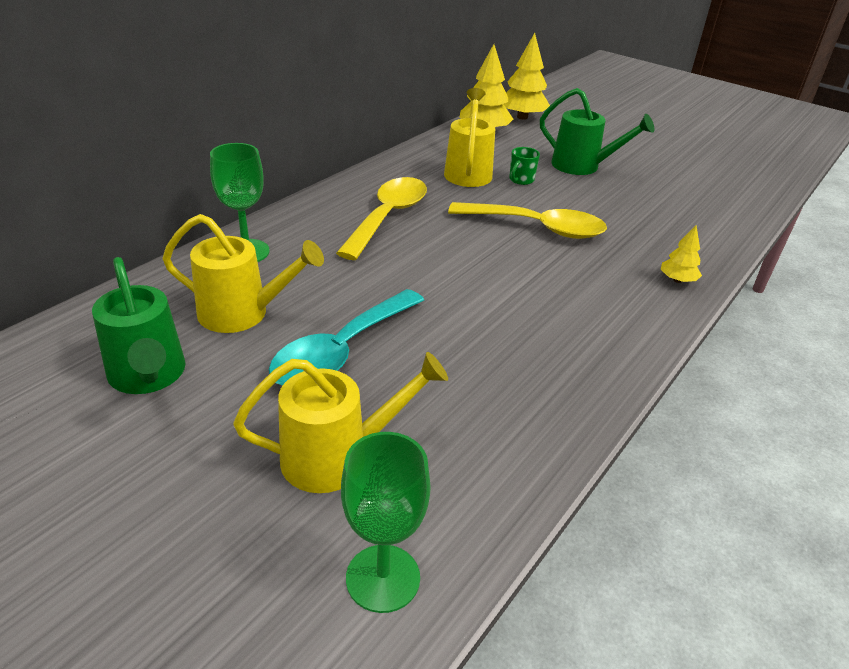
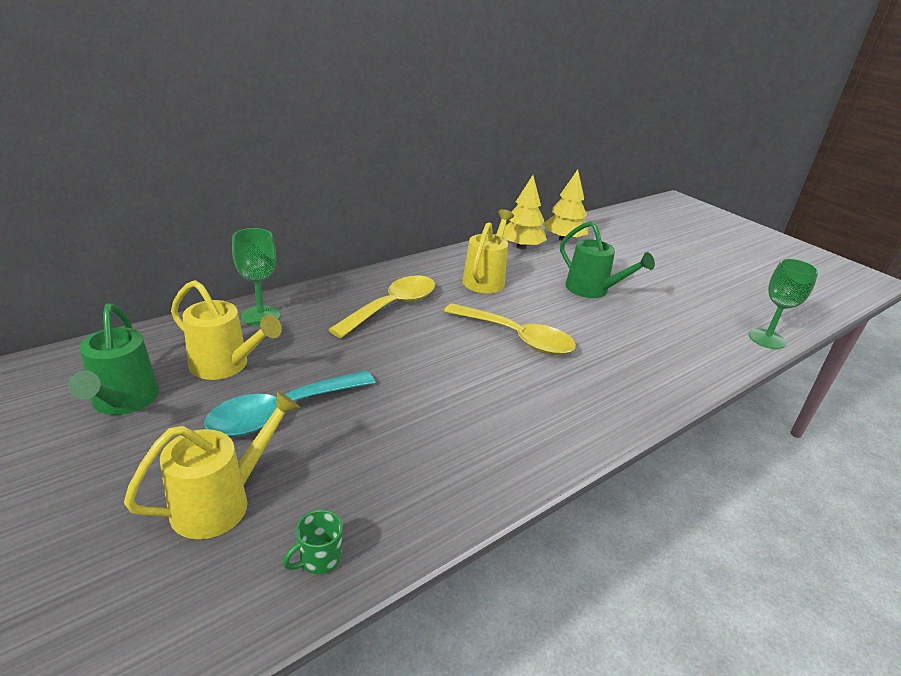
camera: 15 degrees right, 5 degrees down
(338, 457) = (222, 502): yellow watering can -> yellow watering can turned 45 degrees counterclockwise
(383, 578) = (189, 617): green goblet -> green goblet (766, 339)
(521, 180) = (528, 293): green mug -> green mug (319, 559)
(677, 280) = (621, 408): yellow tree -> none

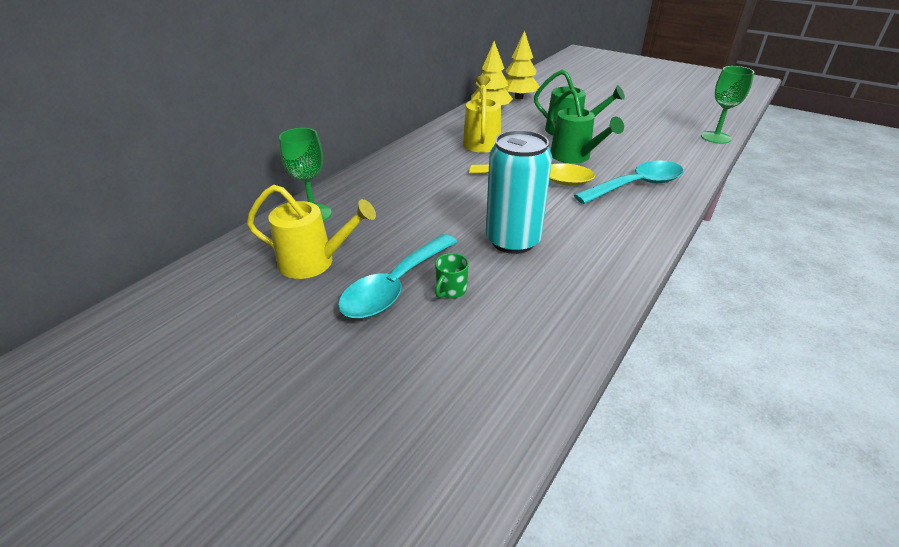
camera: 15 degrees left, 5 degrees up
(123, 402) = (242, 318): green watering can -> green watering can (574, 157)
(222, 502) = (400, 372): yellow watering can -> none
(319, 559) = (516, 389): green mug -> green mug (451, 290)
(392, 307) = (422, 180): yellow spoon -> none
(436, 398) = (512, 241): none -> turquoise can
(622, 372) = (636, 186): none -> turquoise spoon

